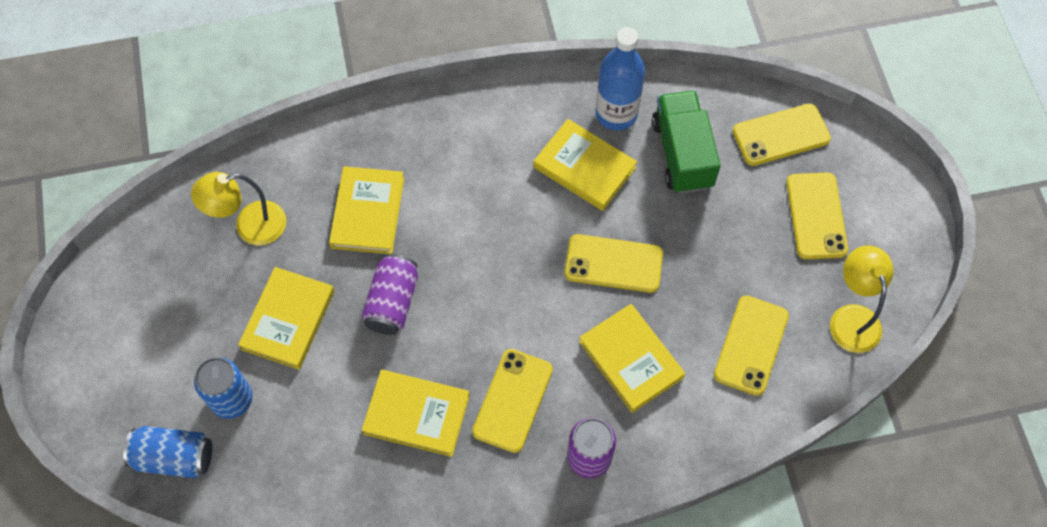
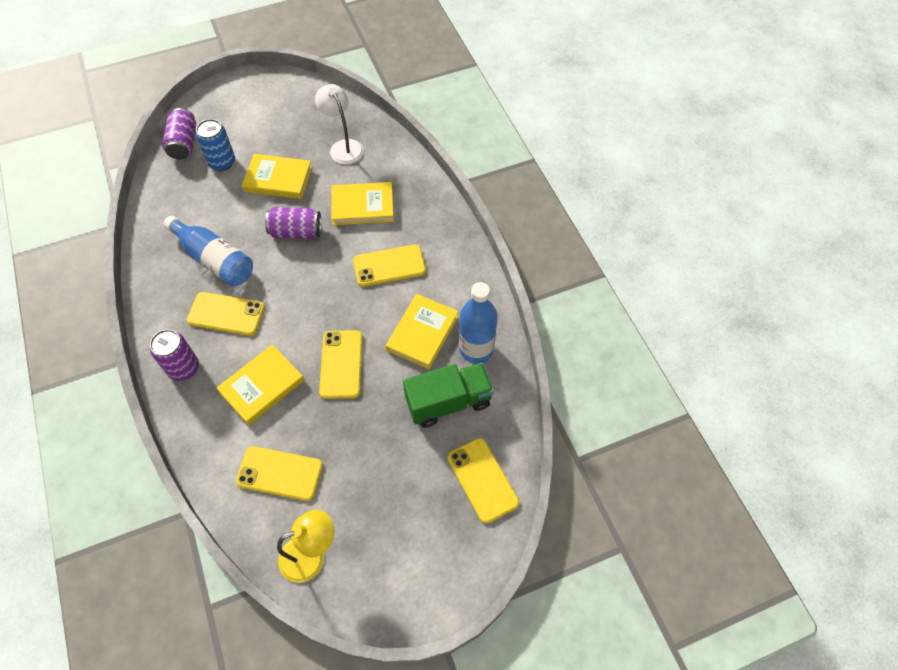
camera: 80 degrees right, 5 degrees down
(174, 457) = (184, 143): blue can -> purple can
(250, 226) = (343, 147): yellow lamp -> white lamp
(416, 414) = (214, 259): yellow book -> blue bottle
(816, 216) = (406, 517): yellow phone -> yellow phone (389, 266)

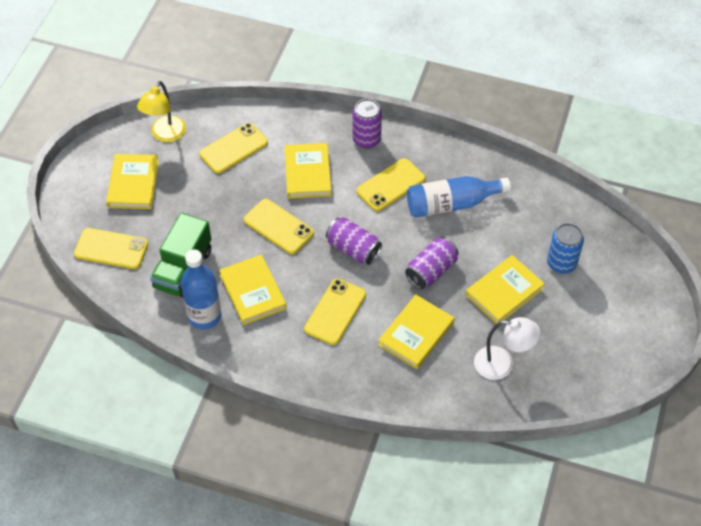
camera: 130 degrees right, 5 degrees down
(184, 143) = (610, 248): purple can -> purple can (353, 249)
(396, 529) = (133, 184): none -> yellow book

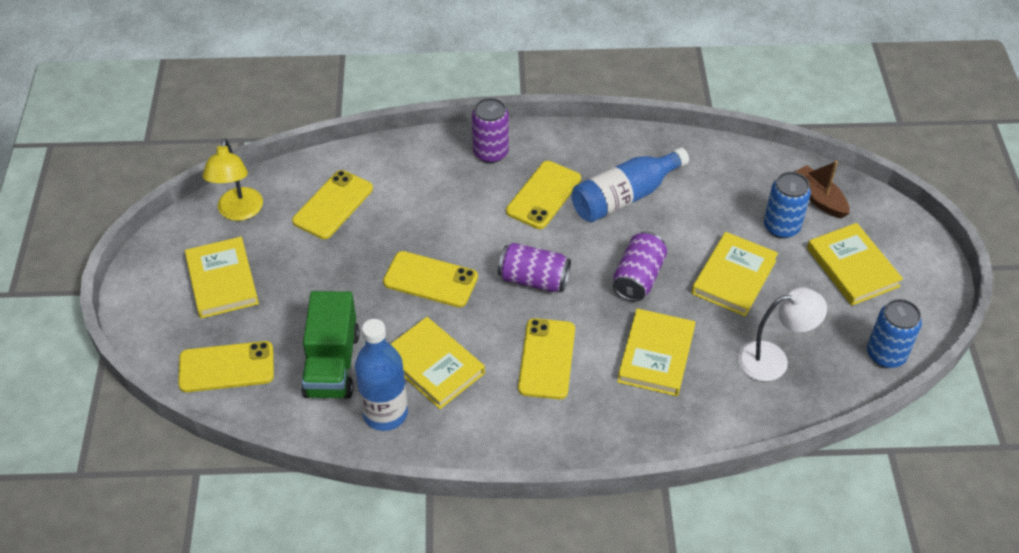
camera: 20 degrees left, 5 degrees down
(307, 173) = (437, 209): yellow book -> yellow book (852, 267)
(590, 387) = (886, 354): none -> blue can
(603, 249) = (818, 198): none -> brown boat

